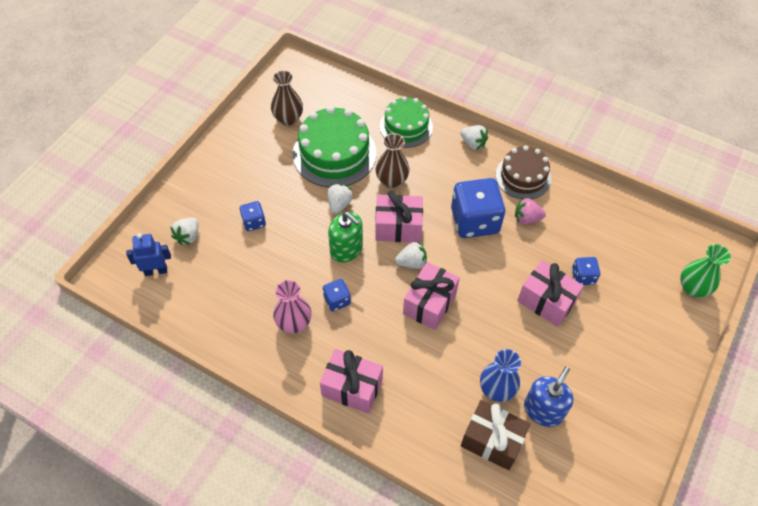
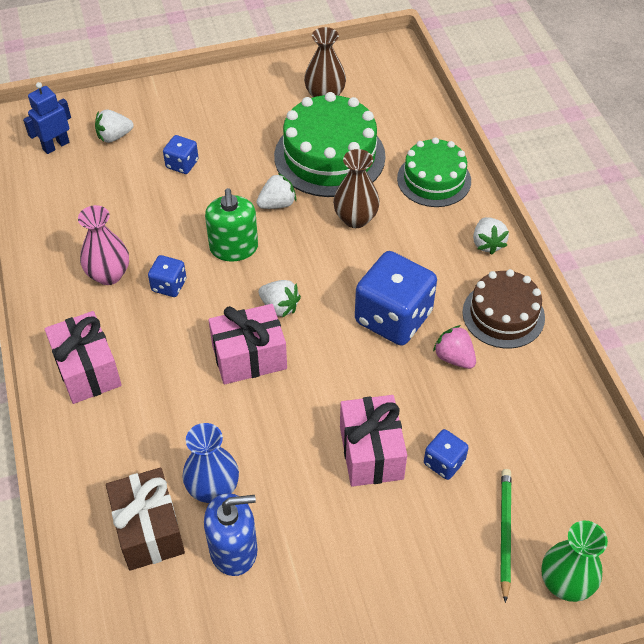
camera: 45 degrees right, 5 degrees down
(156, 271) = (56, 145): blue robot -> blue robot turned 75 degrees counterclockwise
(398, 227) = (307, 265): pink gift -> none
(645, 287) = (505, 533): none -> green pencil

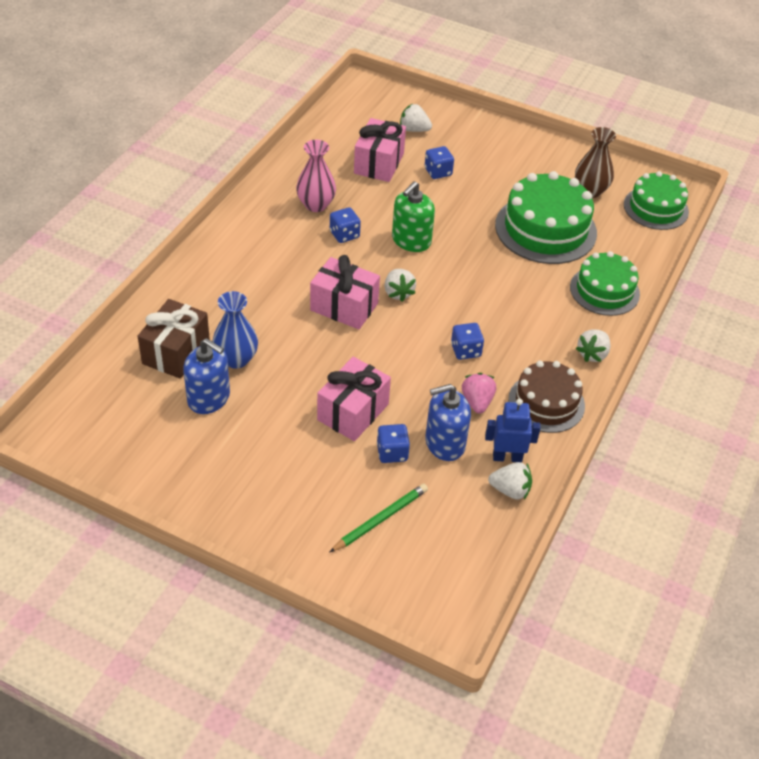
camera: 40 degrees right, 5 degrees down
(56, 145) = (371, 113): blue robot -> blue robot (507, 457)
(87, 370) = (242, 247): pink gift -> pink gift (379, 163)
(277, 204) = (472, 234): white strawberry -> white strawberry (510, 490)
(355, 219) = (515, 277): brown vase -> none
(390, 78) = (656, 208): none -> green cake
(393, 317) = (465, 350): blue dice -> blue dice, size x0.48
(473, 417) = (445, 443): none -> blue soap dispenser
(565, 583) = (383, 576): green vase -> none

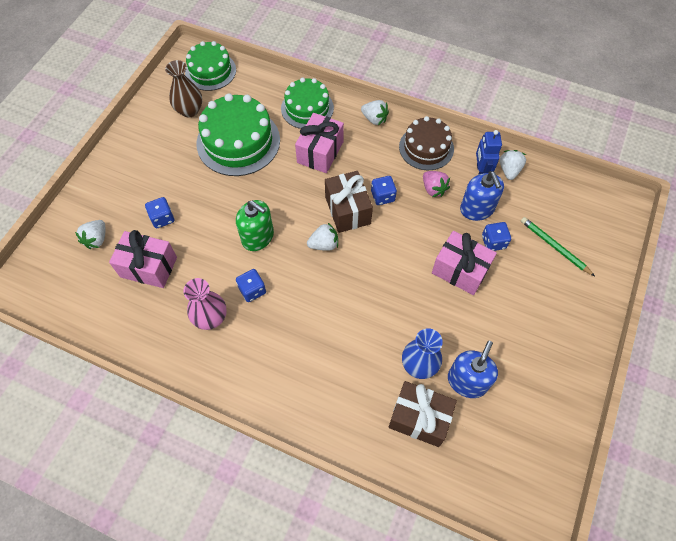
camera: 90 degrees left, 15 degrees up
(344, 307) = (345, 284): pink gift -> pink gift (320, 152)
(445, 316) = (347, 210): none -> brown gift
(477, 402) = (433, 189): pink strawberry -> pink strawberry turned 120 degrees counterclockwise

